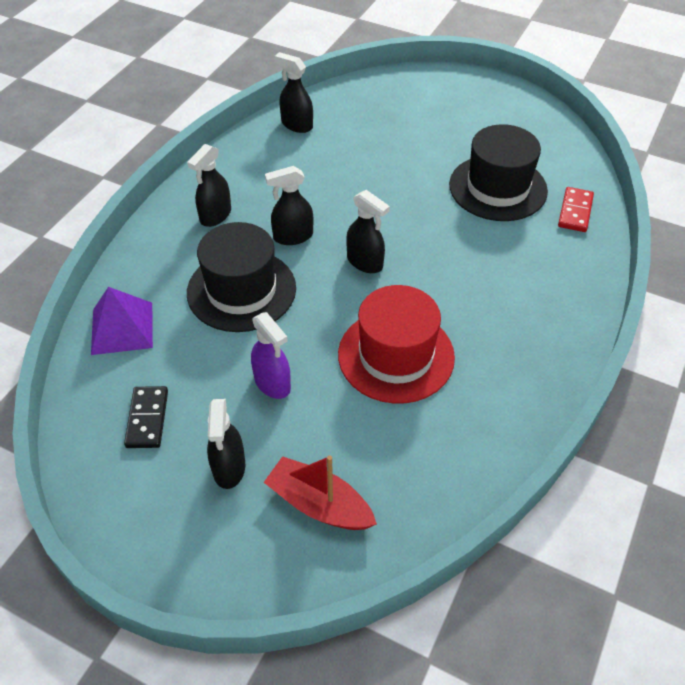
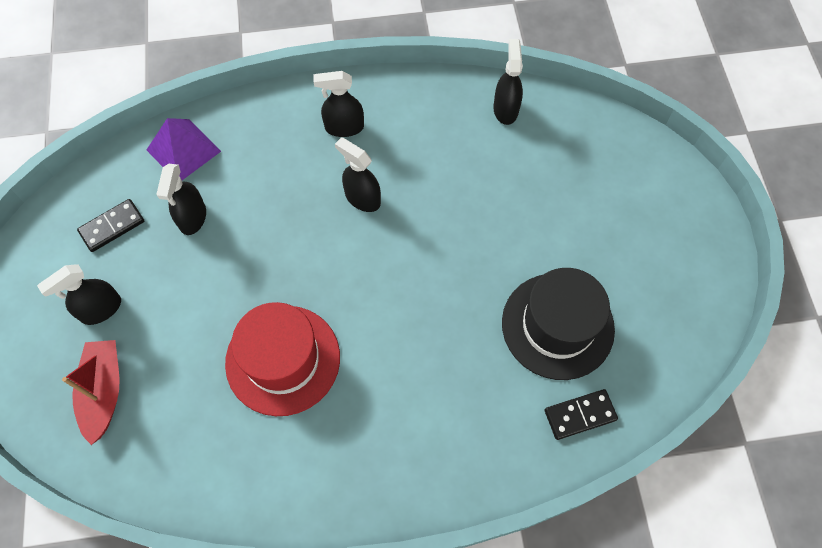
camera: 55 degrees right, 15 degrees up
(241, 290) = (275, 202): black hat -> none
(272, 383) = (196, 287): purple spray bottle -> none
(365, 262) = (372, 272): black spray bottle -> black spray bottle (192, 218)
(575, 211) = (580, 415): red domino -> black domino

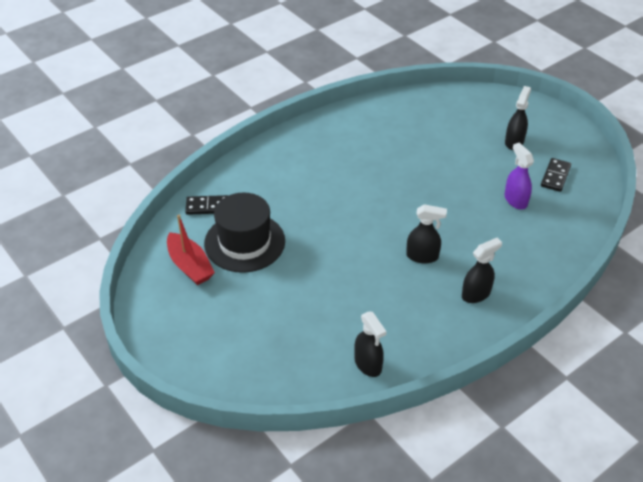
camera: 150 degrees right, 20 degrees down
(104, 392) = (472, 115): red boat -> red boat (190, 266)
(183, 150) = (564, 231): purple pyramid -> none
(192, 218) = (515, 200): black spray bottle -> purple spray bottle
(283, 359) = (395, 162): red hat -> none
(580, 415) = (208, 207): black domino -> black domino turned 45 degrees clockwise

